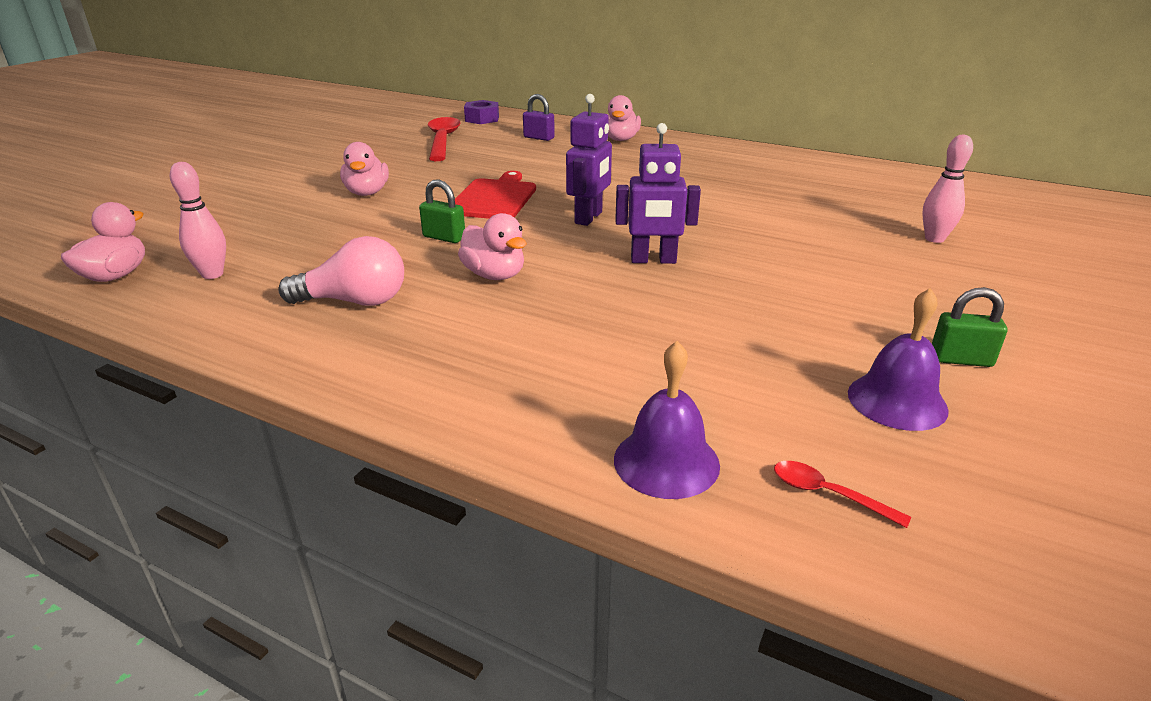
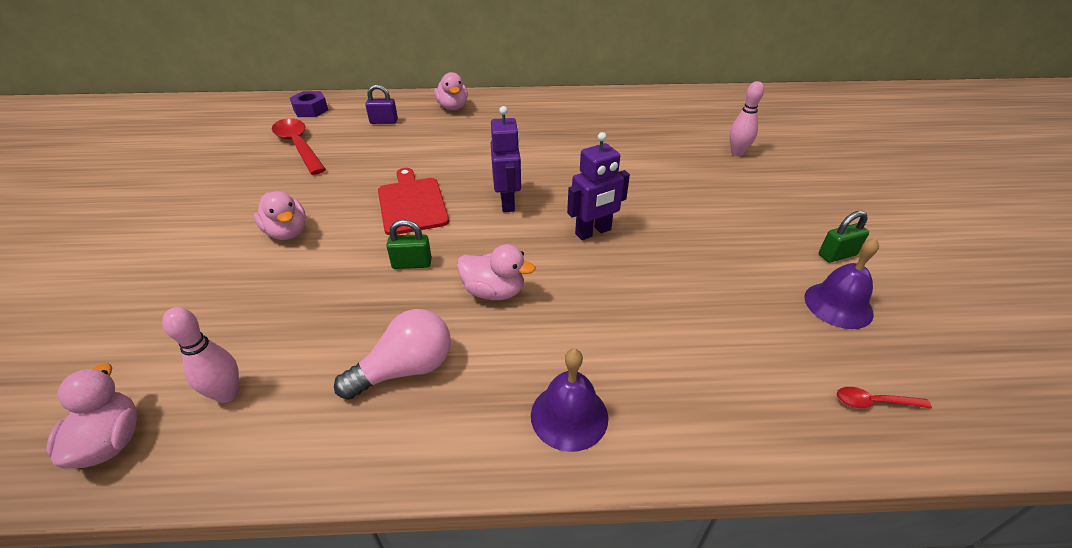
camera: 30 degrees left, 10 degrees up
(666, 461) = (773, 424): purple bell -> purple bell (569, 416)

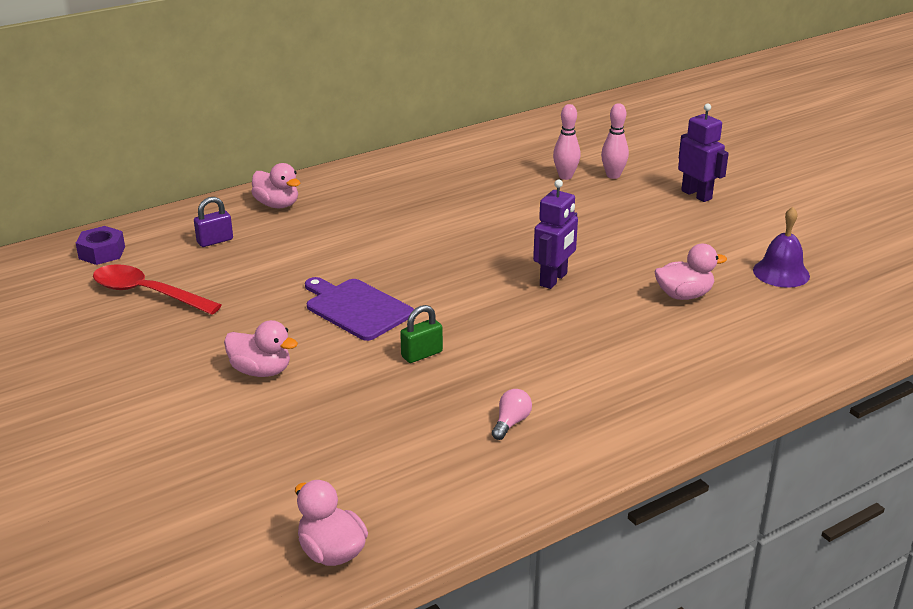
camera: 30 degrees left, 10 degrees down
(227, 394) = (385, 491): pink bowling pin -> pink bowling pin (565, 176)
(406, 369) = (511, 423): pink light bulb -> pink light bulb, size x0.55
(411, 203) = (356, 308): red cutting board -> purple cutting board
(494, 291) = (519, 350): pink duck -> pink duck (684, 295)
(508, 202) = (450, 279): purple robot -> purple robot (696, 195)
(569, 416) = (661, 403): purple bell -> none
(837, 255) = (755, 238): green padlock -> none
(873, 402) = (843, 324): red spoon -> none

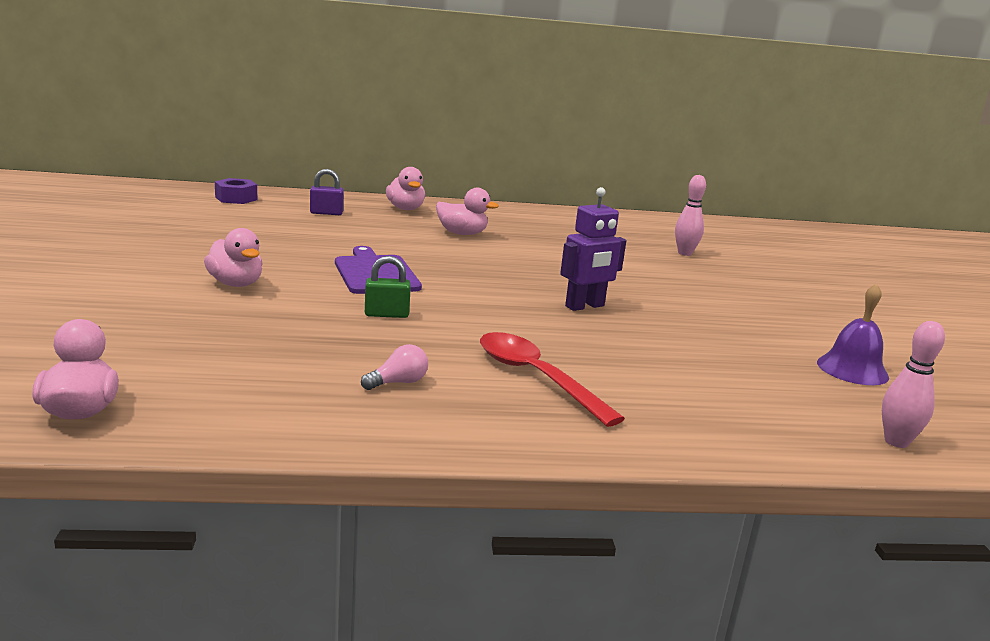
camera: 25 degrees right, 10 degrees down
(147, 293) = (229, 223): red spoon -> red spoon (536, 378)
(613, 175) = (734, 264): pink bowling pin -> pink bowling pin (896, 442)
(684, 295) = (713, 353): pink duck -> pink duck (462, 233)
(696, 195) = (812, 295): purple robot -> none

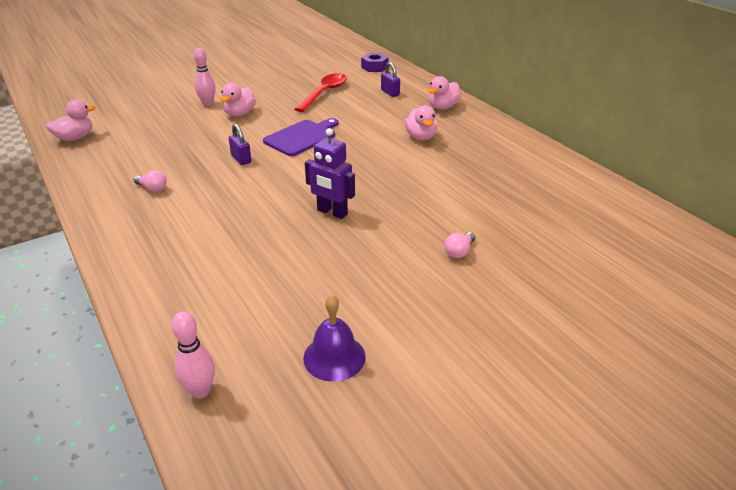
camera: 65 degrees right, 15 degrees up
(386, 314) = (241, 159): green padlock -> purple padlock
(536, 378) = (192, 224): red spoon -> red spoon (324, 93)
(685, 253) = (531, 228): pink bowling pin -> pink bowling pin (208, 103)
(705, 283) = (459, 252): none -> pink light bulb

